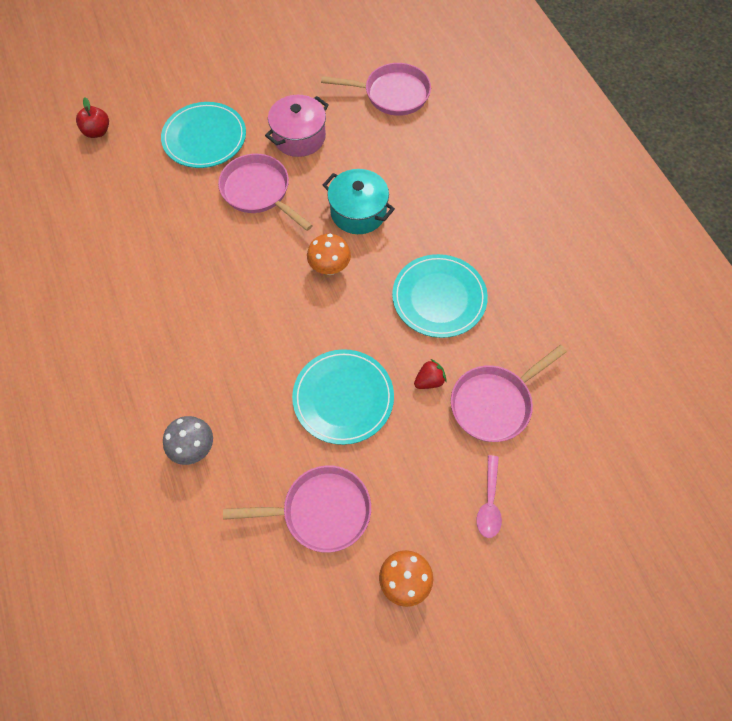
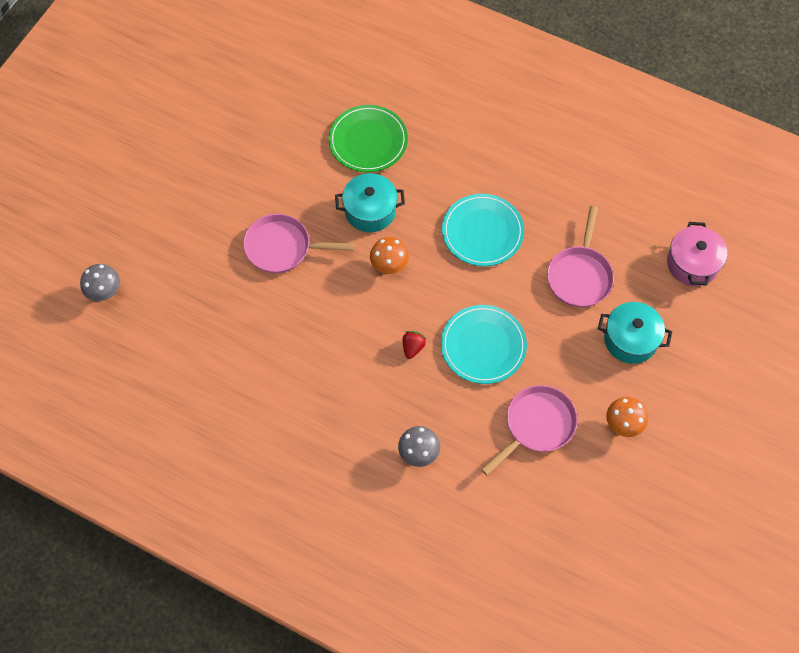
camera: 40 degrees left, 0 degrees up
(97, 132) = (104, 292): red apple -> grey mushroom
(204, 138) = (197, 236): turquoise plate -> none
(299, 137) = (270, 184): pink pot -> pink pot (692, 264)
(392, 94) = (307, 101): pink pan -> none
(412, 156) = (368, 141): none -> green plate
(429, 381) = (527, 292): red strawberry -> red strawberry (413, 347)
(489, 503) = (630, 340): pink spoon -> turquoise pot

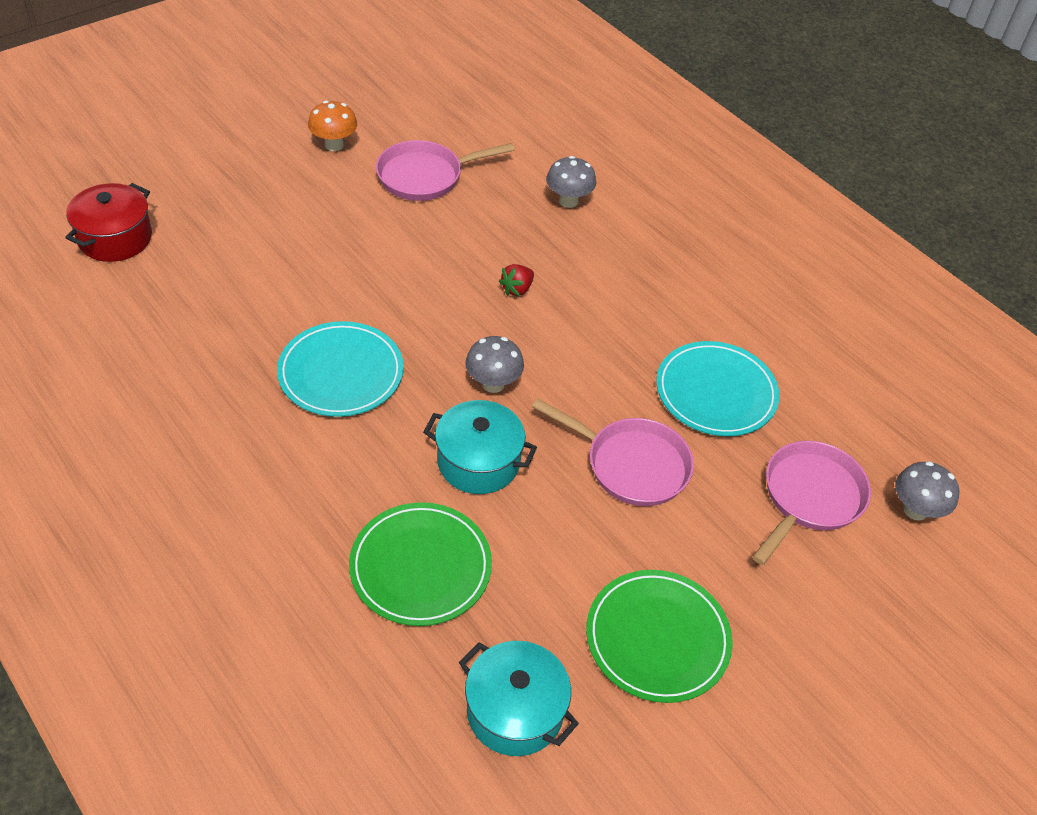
camera: 160 degrees left, 15 degrees down
(232, 156) = (657, 638): none -> green plate
(389, 266) = (493, 384): orange mushroom -> grey mushroom
(483, 346) = (431, 259): turquoise plate -> turquoise plate (716, 392)
(579, 275) = (259, 279): pink pan -> pink pan (809, 497)
(630, 340) = (259, 202): turquoise pot -> turquoise pot (515, 711)
(692, 264) = (115, 238): pink pot -> red pot

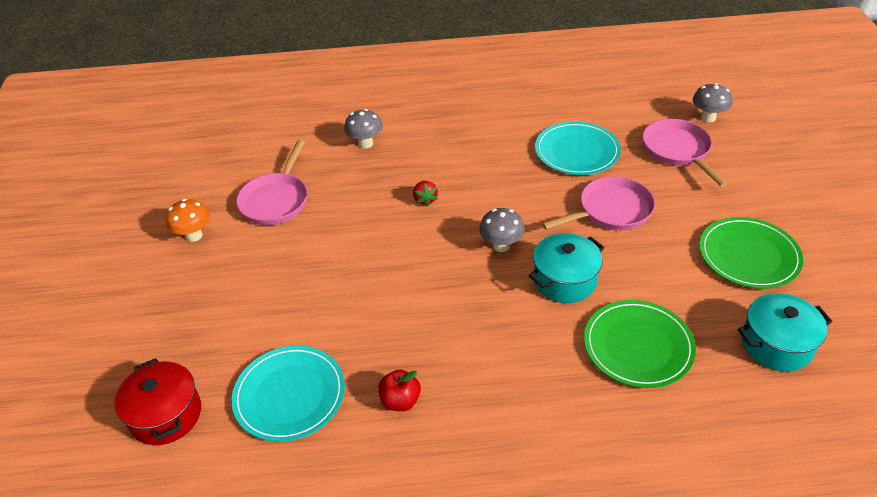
camera: 50 degrees left, 5 degrees down
(222, 391) = (400, 401): none -> red apple
(341, 373) = (433, 321): turquoise plate -> turquoise plate (289, 395)

